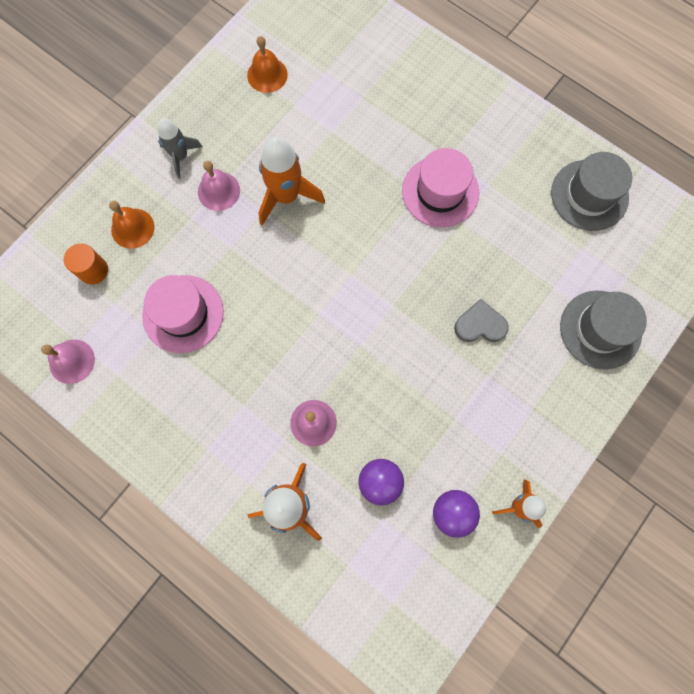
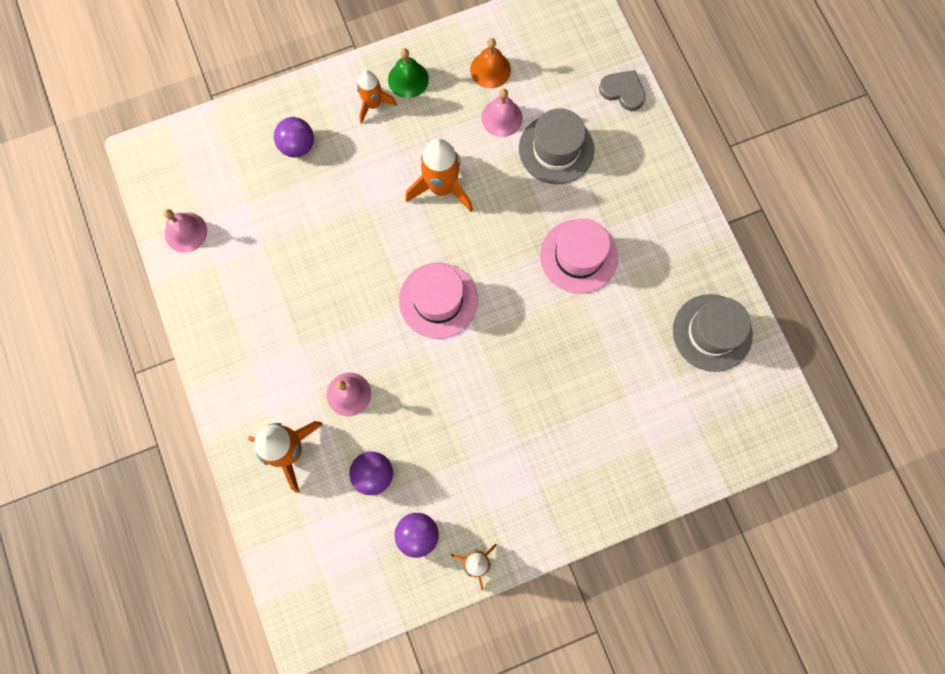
camera: 30 degrees right, 0 degrees up
(93, 270) = (245, 165): orange cylinder -> none
(132, 228) = (297, 146): orange bell -> purple ball
(180, 157) = (373, 104): grey rocket -> orange rocket
(183, 314) = (296, 242): pink hat -> pink hat (438, 300)
(199, 119) = (408, 79): none -> green bell
(218, 191) = (387, 152): pink bell -> pink bell (502, 118)
(480, 324) = (540, 392): grey heart -> grey heart (623, 91)
(600, 329) = (644, 456): grey hat -> grey hat (556, 149)

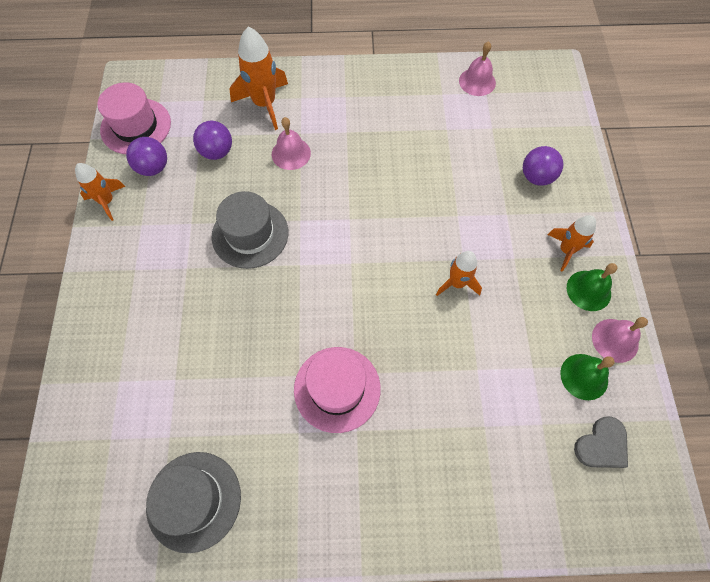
camera: 110 degrees right, 10 degrees down
(438, 300) = (344, 244): pink hat -> pink hat (136, 126)
(442, 188) = (457, 283): orange rocket -> orange rocket, size x0.62
(490, 69) = (584, 376): orange bell -> green bell
(502, 118) = (521, 368): pink bell -> pink bell (615, 340)
(556, 149) = (467, 412): grey hat -> grey hat (250, 234)
(623, 91) = (522, 523): grey heart -> grey heart (602, 445)

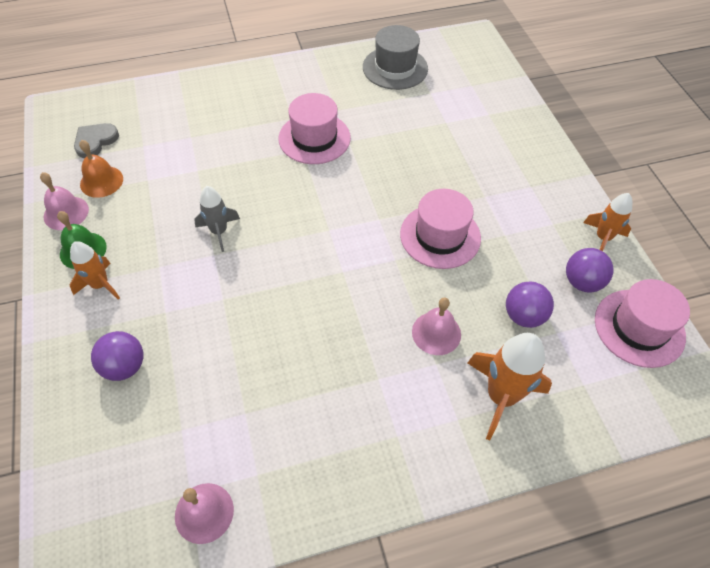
camera: 165 degrees right, 10 degrees down
(250, 234) = (440, 236): grey hat -> pink hat
(457, 283) = (219, 232): orange rocket -> grey rocket
(584, 376) = (101, 181): green bell -> orange bell

